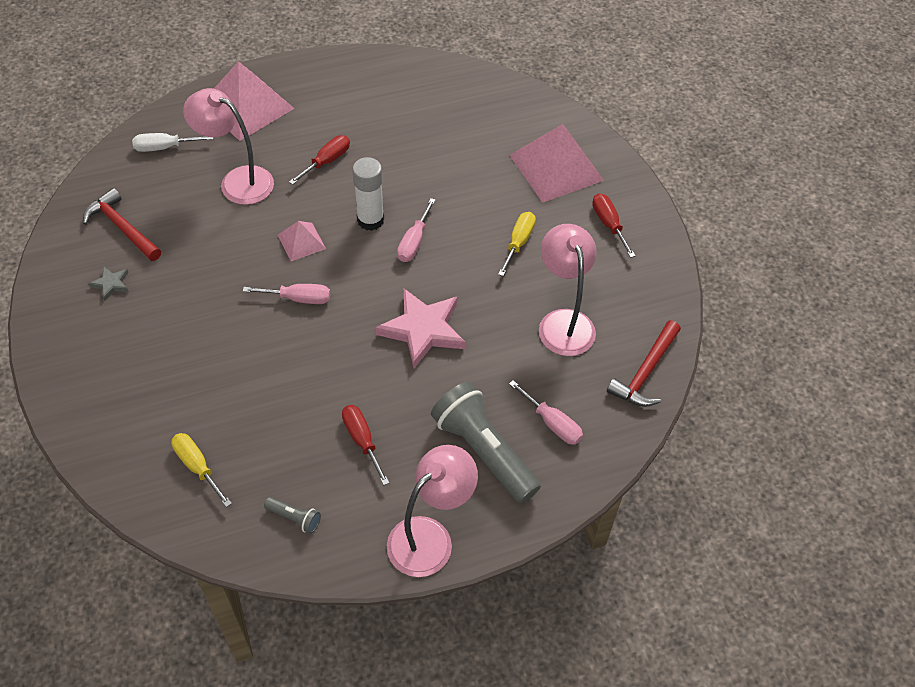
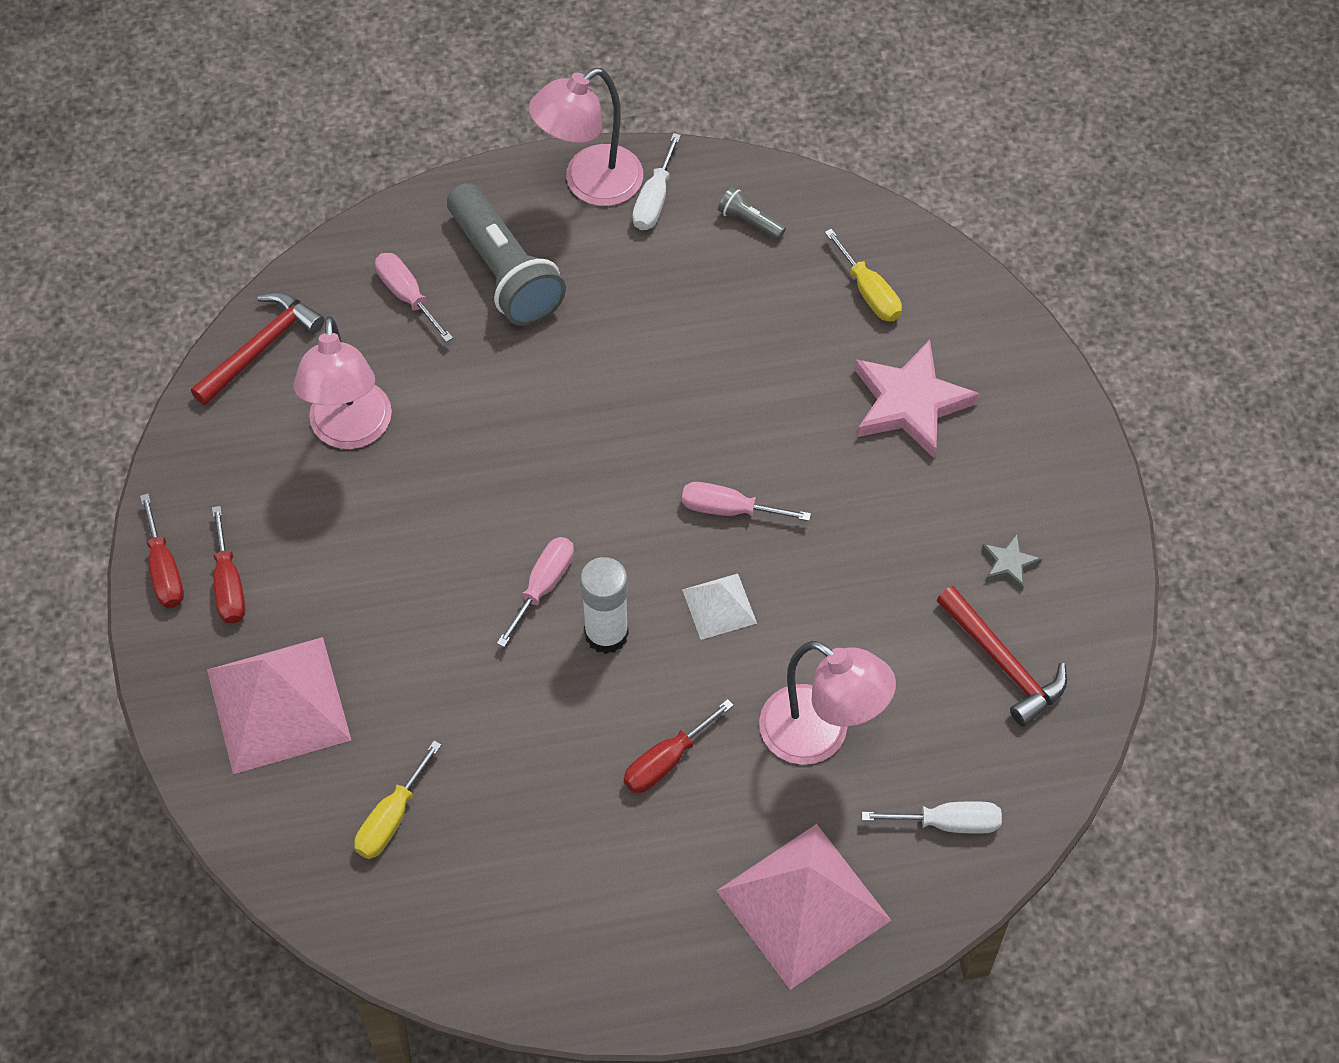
camera: 170 degrees left, 5 degrees up
(301, 241) = (719, 606): pink pyramid -> white pyramid
(362, 440) = (658, 301): red screwdriver -> red screwdriver (164, 570)
(375, 528) = (654, 200): none -> white screwdriver
(423, 330) = (554, 441): pink star -> pink star (910, 403)
(518, 242) = (380, 567): yellow screwdriver -> yellow screwdriver (391, 818)

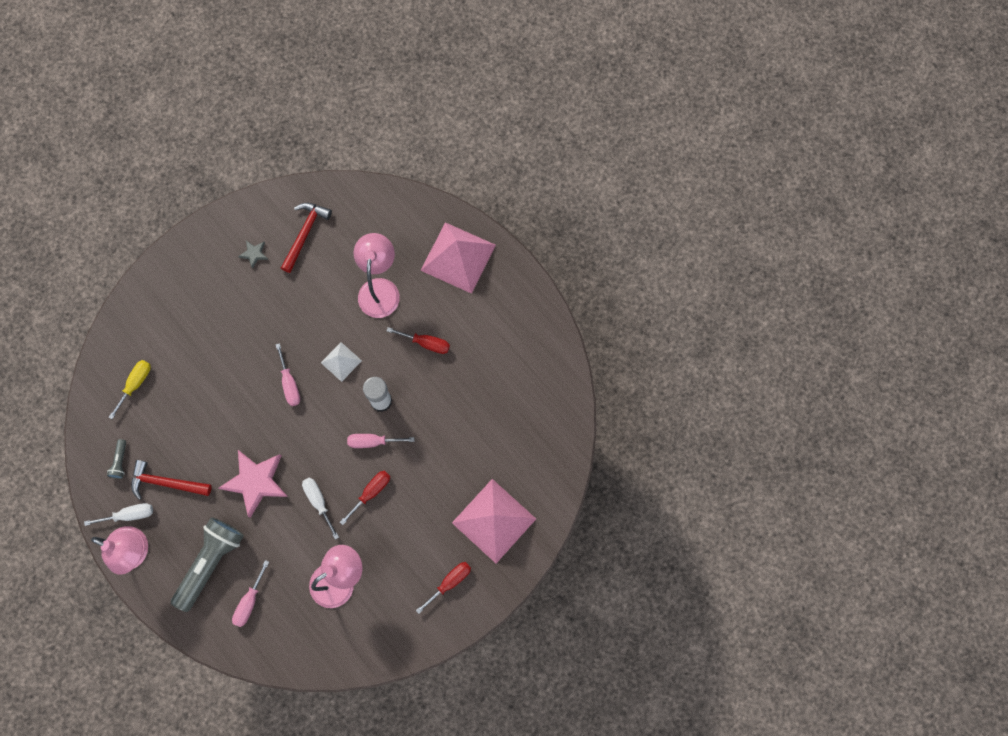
camera: 120 degrees left, 15 degrees up
(164, 570) = (459, 617): red screwdriver -> red screwdriver (371, 492)
(260, 348) = (317, 655): red hammer -> red hammer (166, 483)
(391, 818) = (516, 439): yellow screwdriver -> none
(910, 403) = (190, 335): pink star -> pink star (256, 482)
(948, 823) = (391, 221): white screwdriver -> white screwdriver (318, 501)

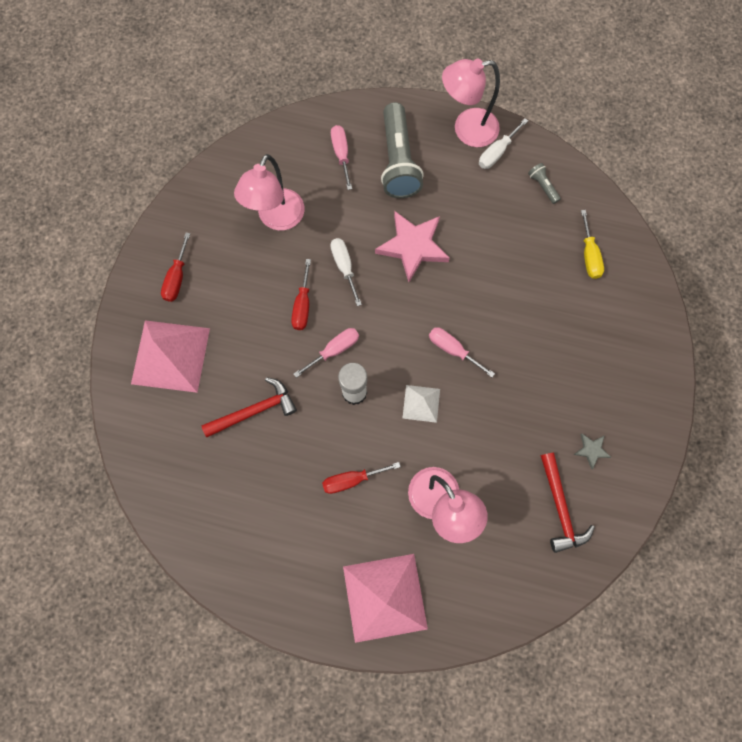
camera: 145 degrees right, 0 degrees up
(166, 483) = (489, 195): red hammer -> red hammer (254, 410)
(318, 501) = (344, 267): white screwdriver -> white screwdriver turned 135 degrees counterclockwise

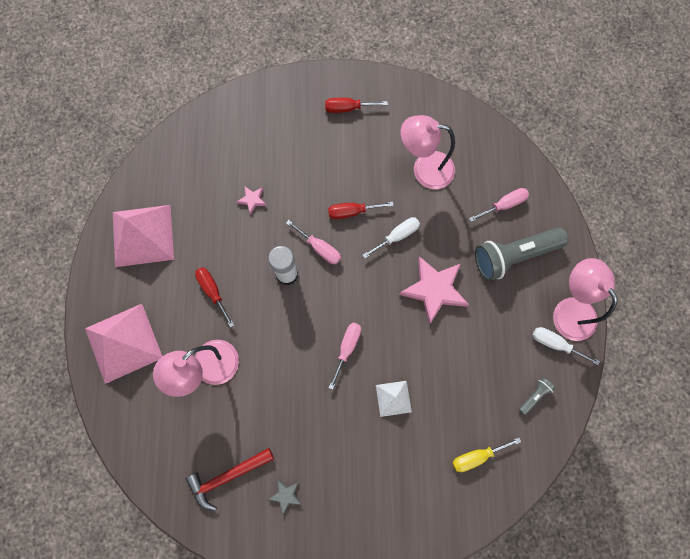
camera: 75 degrees right, 0 degrees up
(170, 355) = (281, 124): pink pyramid -> pink pyramid (143, 235)
(254, 410) = (252, 200): red hammer -> pink star
(421, 403) = (291, 332): white pyramid -> white pyramid (393, 398)

